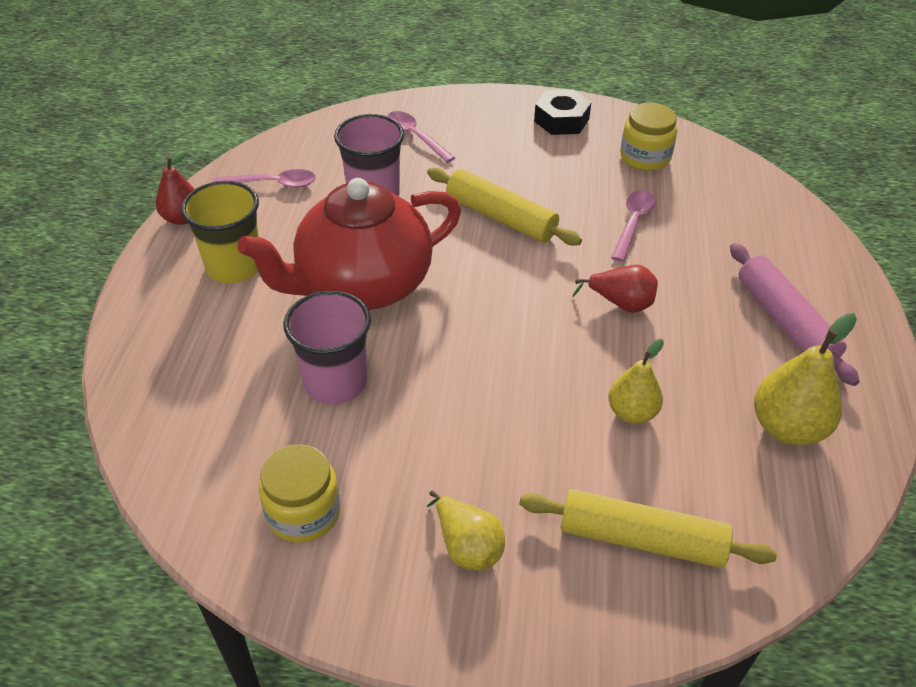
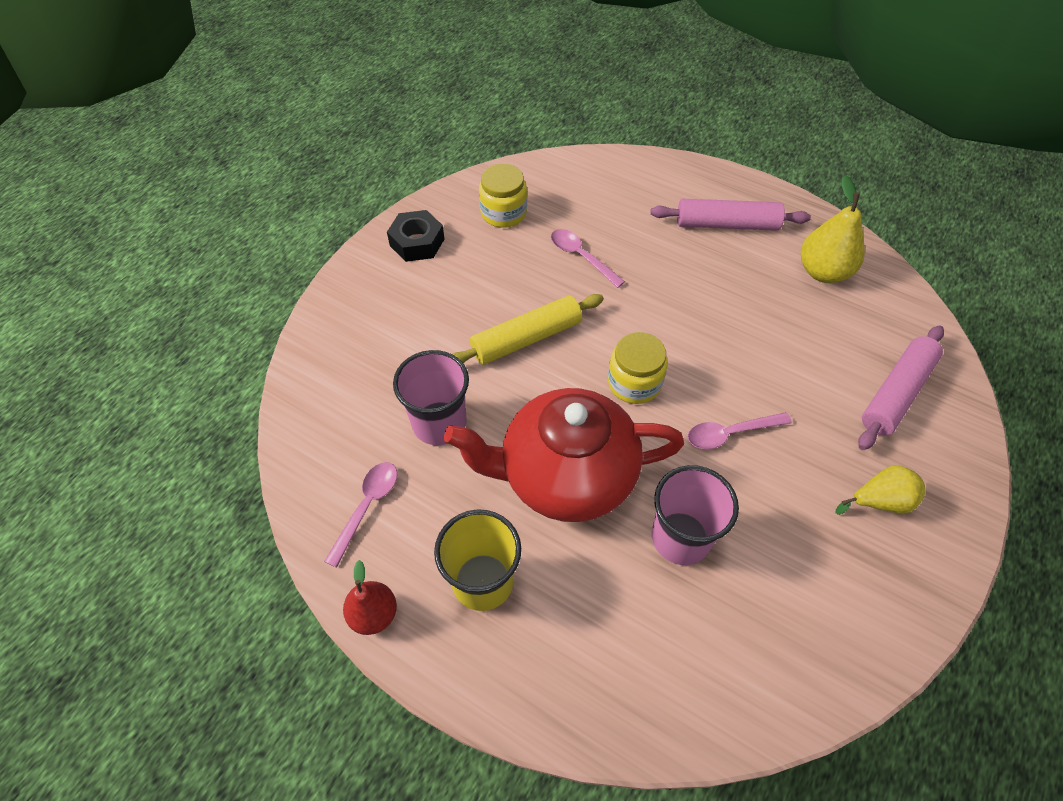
camera: 65 degrees left, 10 degrees up
(303, 512) = (820, 609): yellow jar -> yellow jar (634, 383)
(362, 285) = (565, 476): red teapot -> red teapot turned 90 degrees clockwise
(415, 136) = (368, 357): pink spoon -> pink spoon (730, 433)
(621, 303) = (669, 305): red pear -> none
(632, 413) = (783, 348): yellow pear -> none
(641, 539) = (896, 393): yellow rolling pin -> pink rolling pin

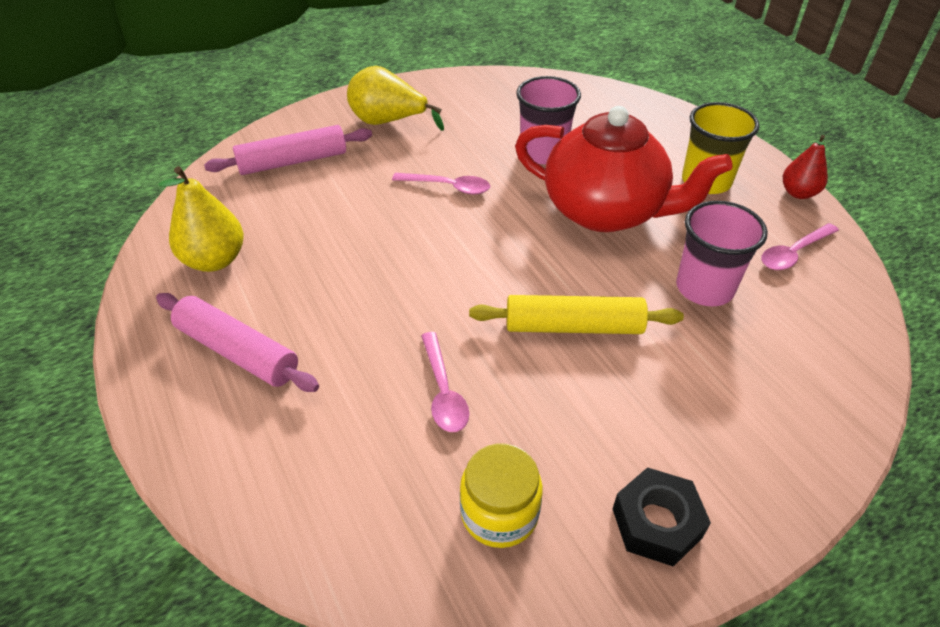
camera: 150 degrees left, 10 degrees down
(634, 383) = (494, 247): yellow jar -> none
(880, 501) = (388, 122): yellow pear -> yellow pear, size x1.52

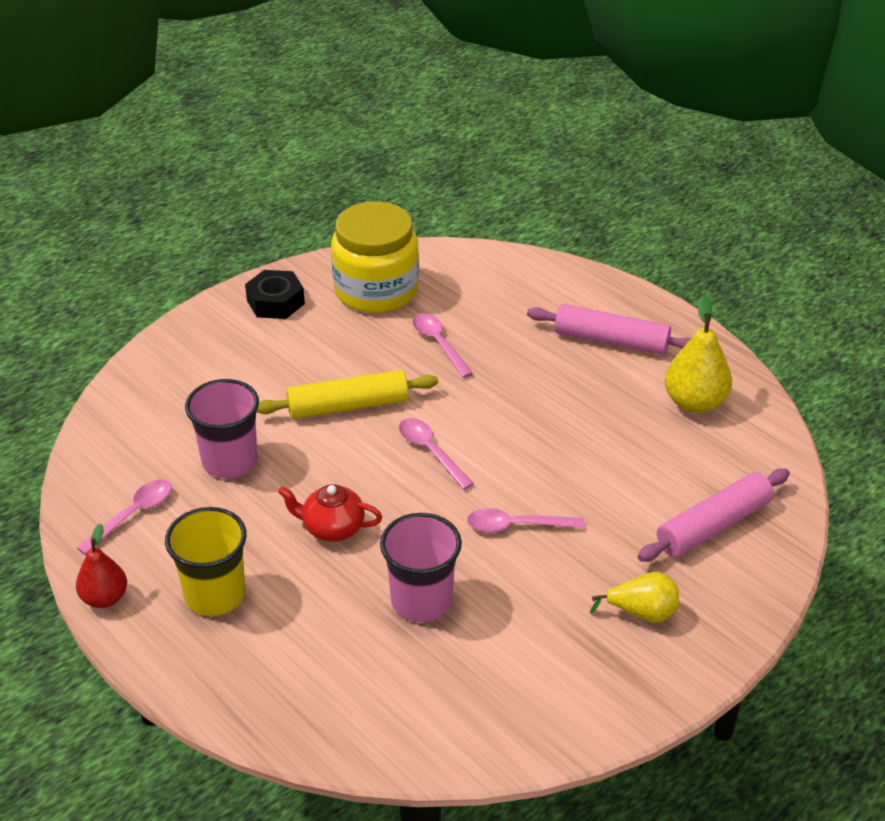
camera: 165 degrees right, 5 degrees down
(388, 122) = (642, 613): yellow pear -> yellow pear, size x0.66
(499, 260) = (430, 451): none -> pink spoon
(499, 513) = (376, 290): yellow jar -> yellow jar, size x1.67
(606, 211) = (332, 528): red teapot -> red teapot, size x0.46

